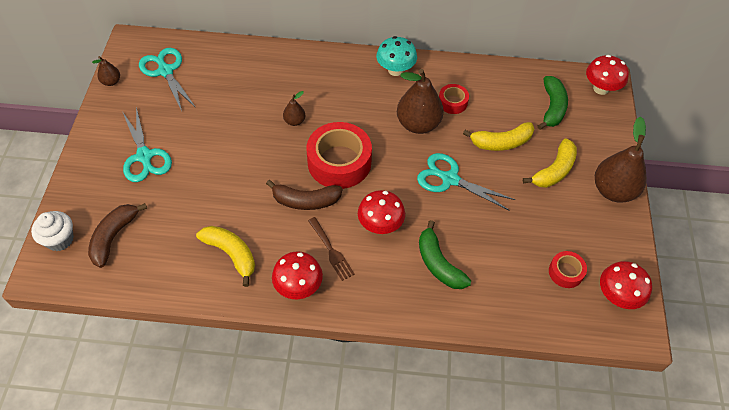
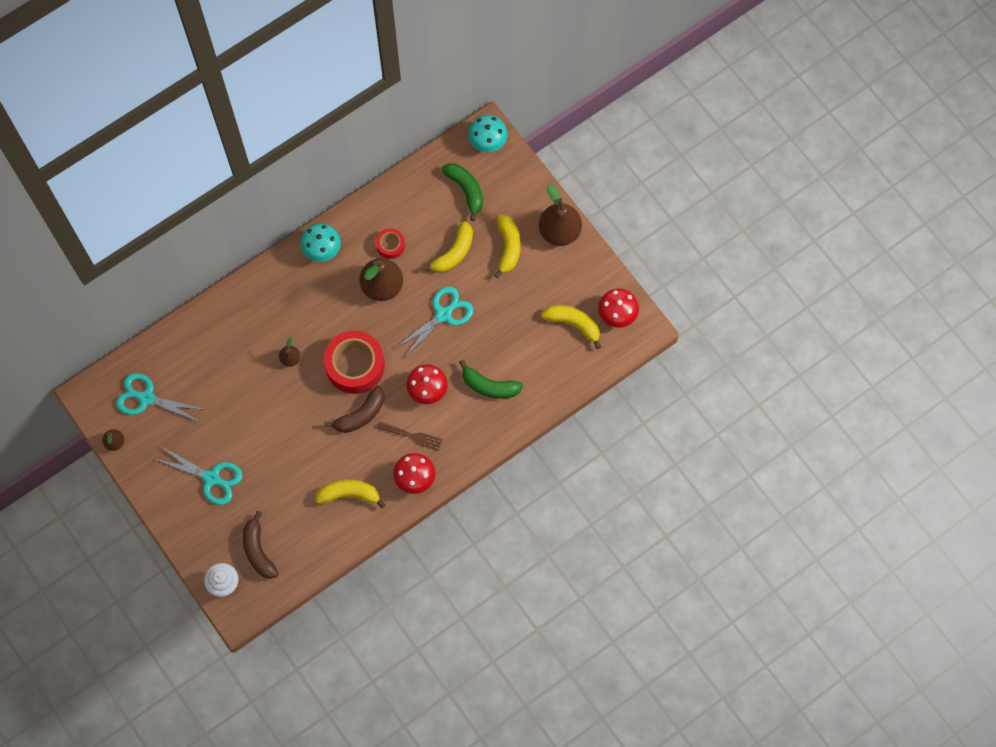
camera: 40 degrees left, 15 degrees up
(450, 179) = (443, 314): turquoise scissors -> turquoise scissors turned 150 degrees clockwise
(565, 272) = (573, 324): red tape -> yellow banana
(601, 88) = (487, 142): red mushroom -> turquoise mushroom

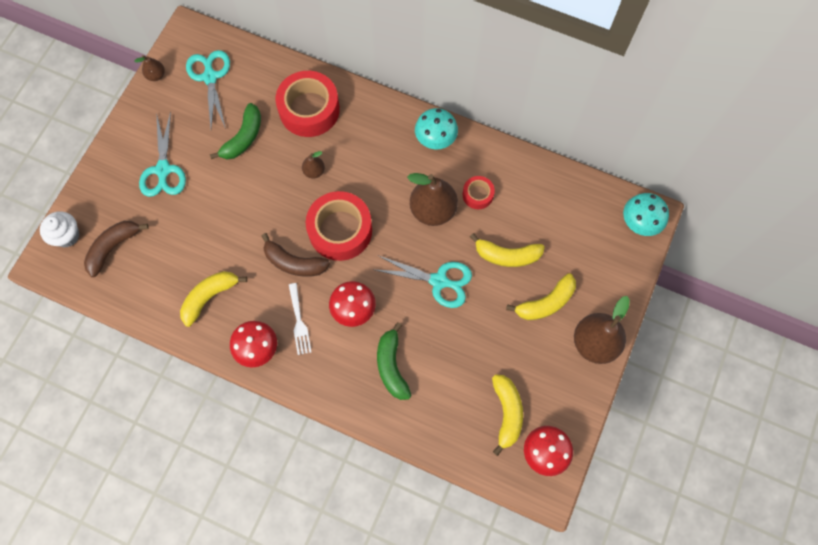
camera: 60 degrees right, 0 degrees up
(231, 333) = (309, 109): none -> red tape
(349, 494) = (209, 297): yellow banana -> yellow banana turned 105 degrees counterclockwise
(412, 436) = (299, 322): brown fork -> white fork
(466, 190) = (577, 230): green banana -> green banana (243, 138)

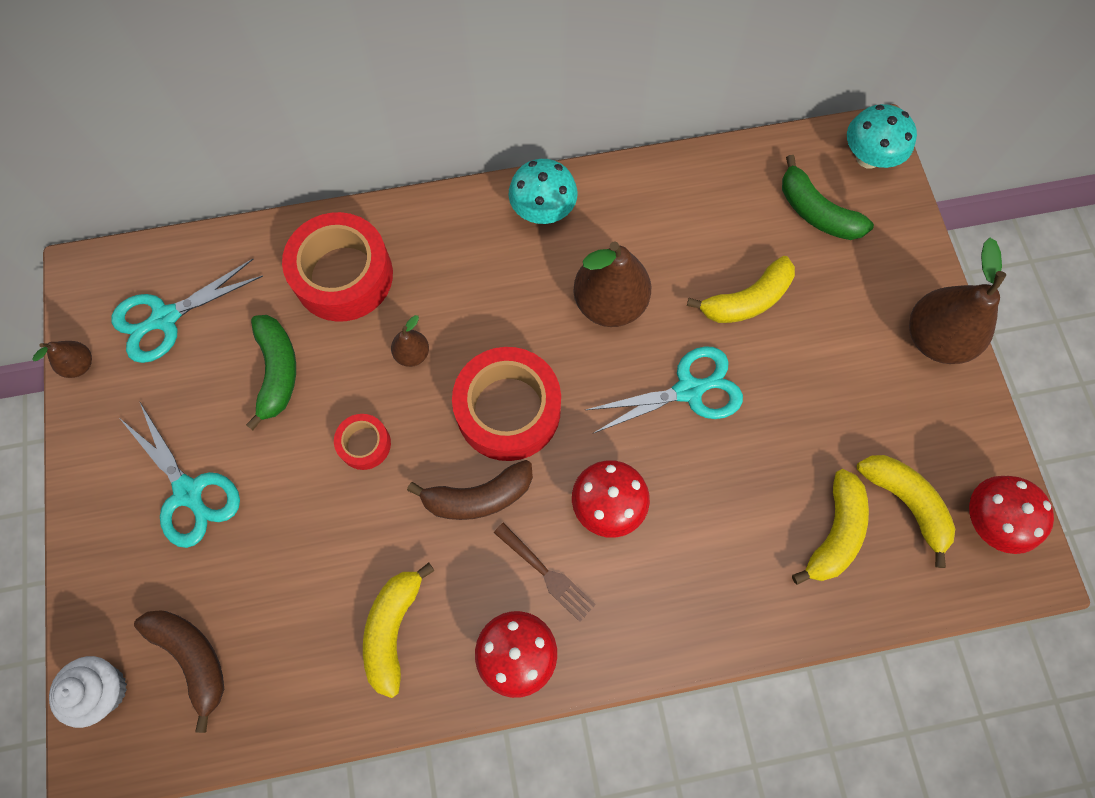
camera: 35 degrees left, 0 degrees up
(113, 247) = (192, 657): brown banana -> brown banana turned 135 degrees clockwise
(210, 77) = (165, 318): turquoise scissors -> turquoise scissors turned 75 degrees counterclockwise
(299, 322) = (547, 574): white fork -> brown fork
(391, 366) = (716, 546): green banana -> green banana (816, 212)
(477, 195) = (651, 247): red tape -> red tape (364, 444)
(546, 303) = (839, 328): yellow banana -> yellow banana (834, 532)

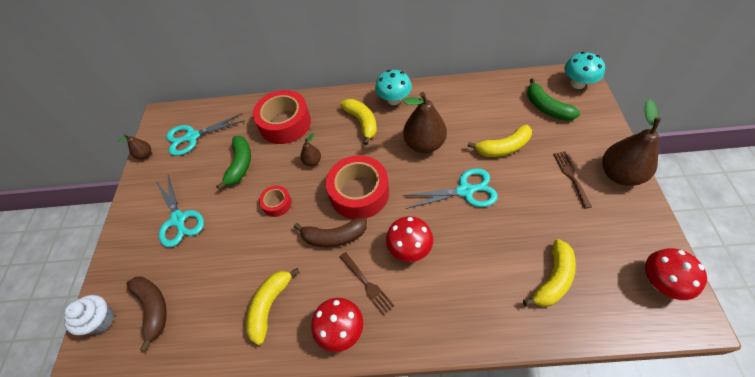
camera: 15 degrees right, 15 degrees down
(858, 347) = (571, 176): none -> brown fork
(905, 502) = (601, 266): yellow banana -> yellow banana (362, 122)

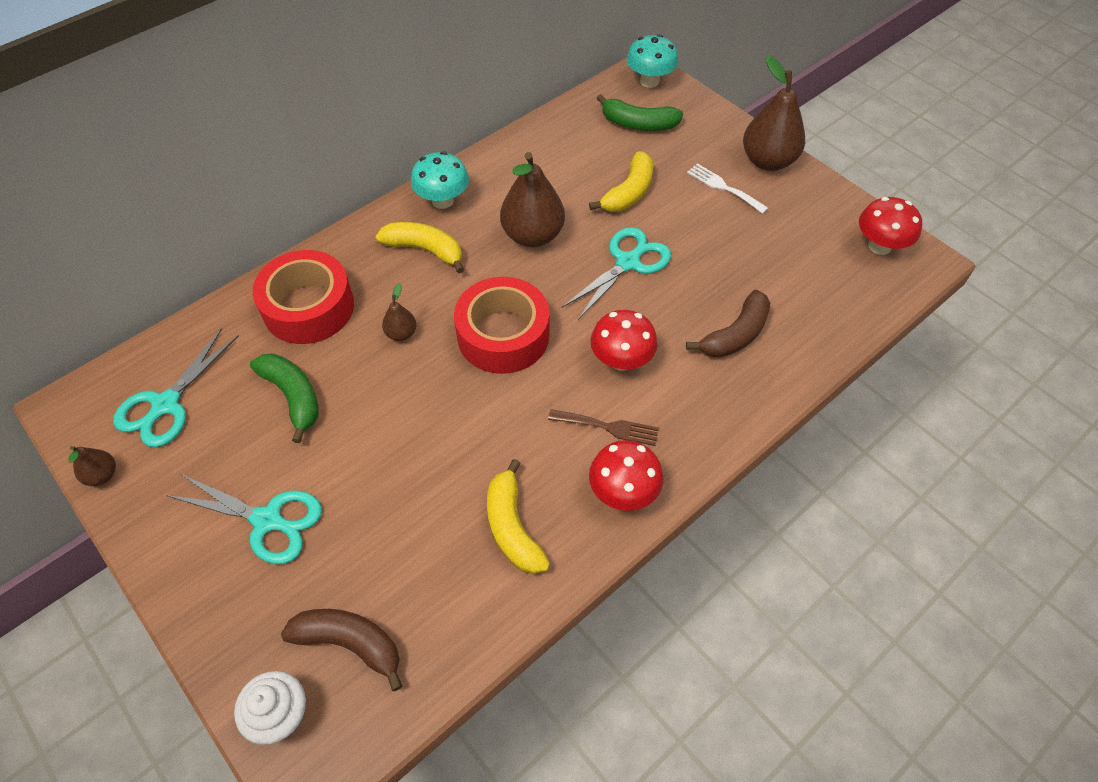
camera: 45 degrees left, 0 degrees up
(277, 203) = (402, 411): red tape -> none
(334, 237) = (519, 402): brown banana -> brown banana (735, 335)
(553, 279) = (789, 300): yellow banana -> none
(571, 176) = (723, 187): brown fork -> white fork

